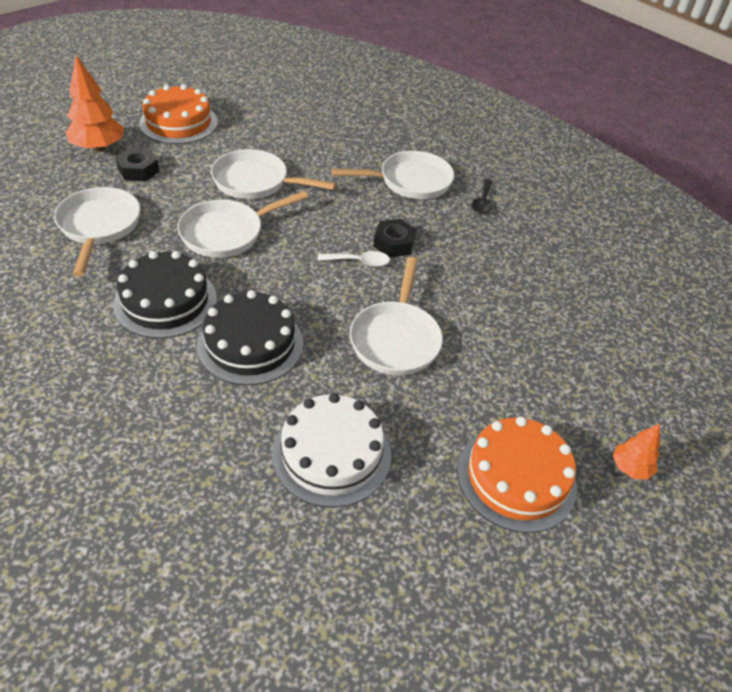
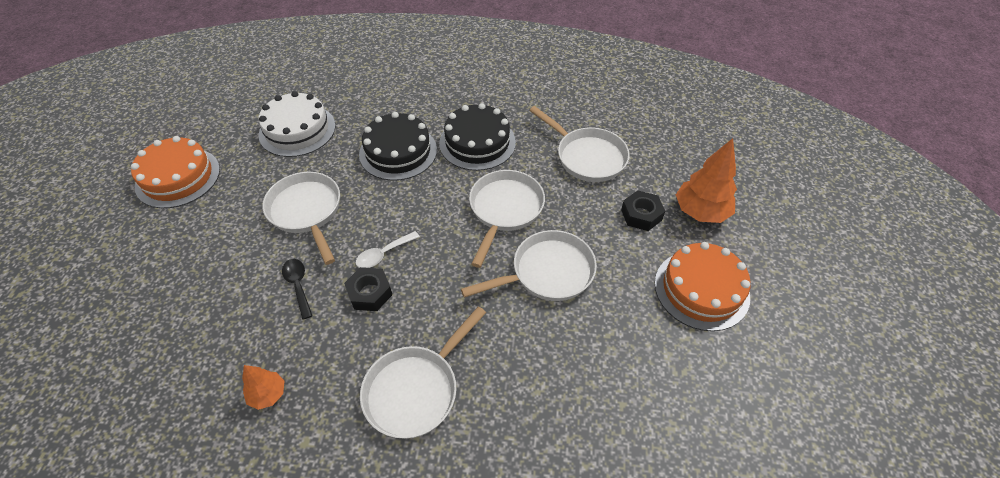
camera: 145 degrees right, 5 degrees up
(482, 202) = (317, 419): black spoon -> black spoon (298, 285)
(630, 468) = (97, 224): orange tree -> orange tree (268, 394)

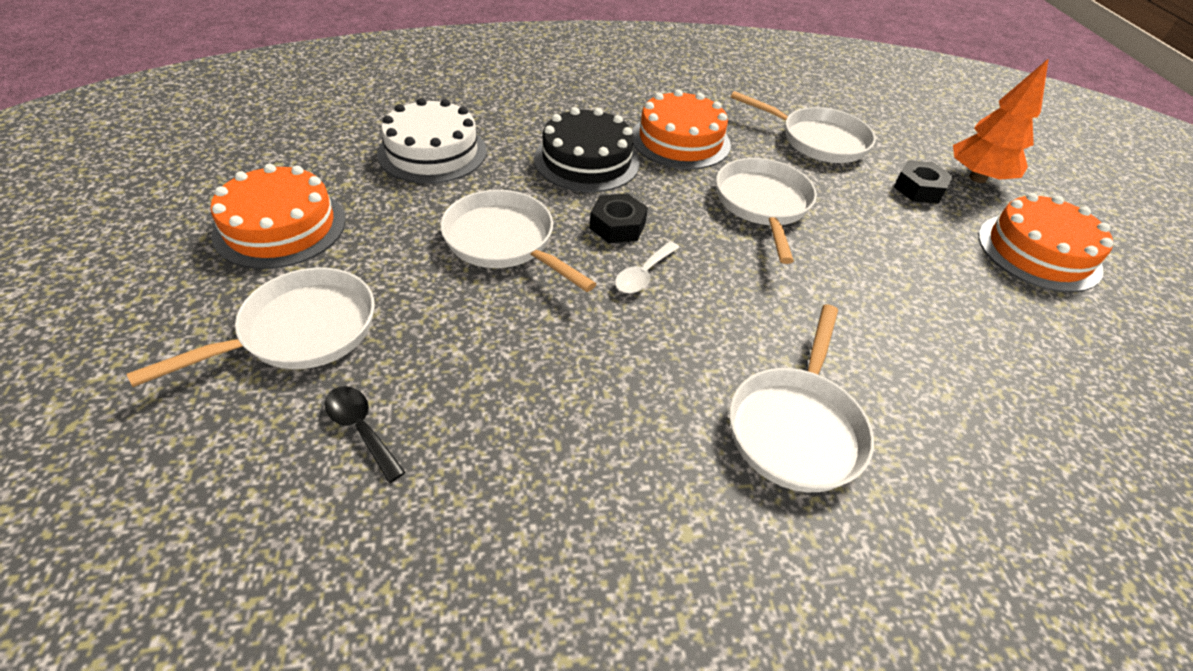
camera: 20 degrees left, 5 degrees down
(268, 394) = (590, 481): orange tree -> none
(298, 285) = (547, 331): black spoon -> black spoon (361, 428)
(370, 293) = (655, 323): black nut -> black nut (617, 226)
(477, 142) = (680, 140): black cake -> orange cake
(547, 272) = (861, 262): white pan -> white pan (301, 331)

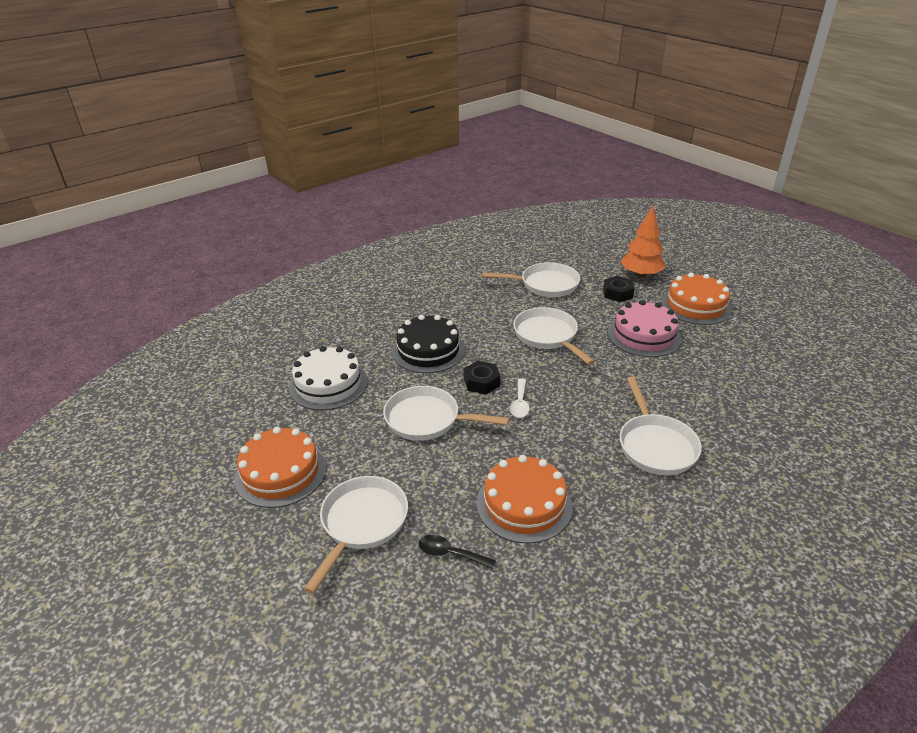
camera: 25 degrees left, 10 degrees down
(680, 140) = (470, 315): orange cake -> orange cake (524, 504)
(913, 260) = (644, 335): none -> pink cake

